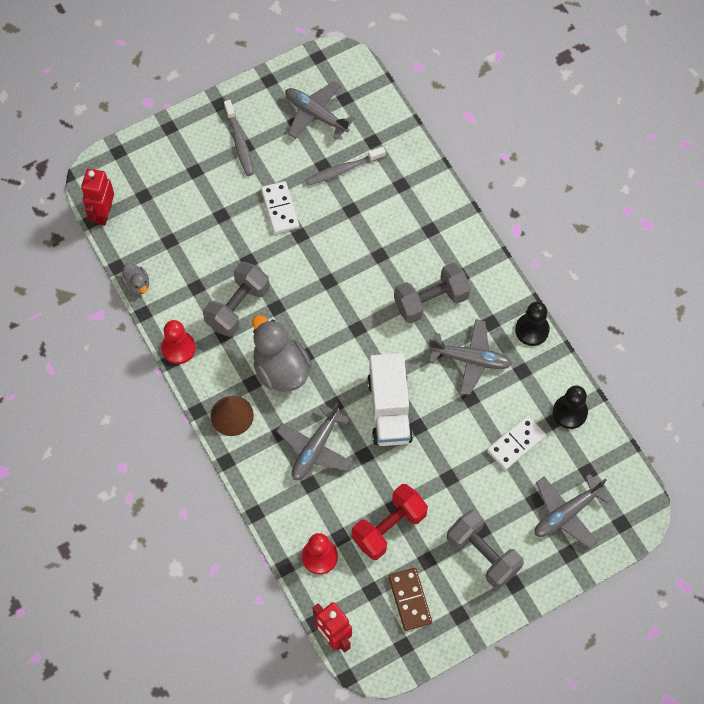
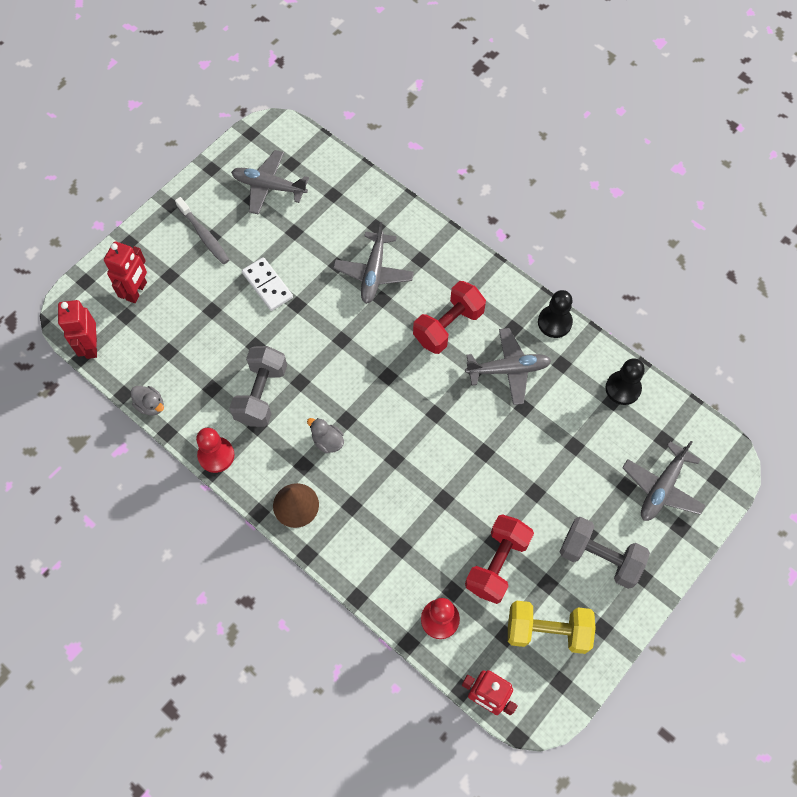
camera: 20 degrees left, 0 degrees up
(161, 176) = (137, 291): none -> red robot
(281, 369) = (327, 441): grey duck -> grey duck, size x0.50
(315, 448) = (392, 509): grey plane -> grey plane (373, 273)
(343, 170) = (315, 230): grey toothbrush -> none
(389, 409) = (450, 445): white truck -> none
(409, 600) = (547, 631): brown domino -> yellow dumbbell
(431, 301) = (448, 326): grey dumbbell -> red dumbbell
(516, 443) = (585, 436): white domino -> none

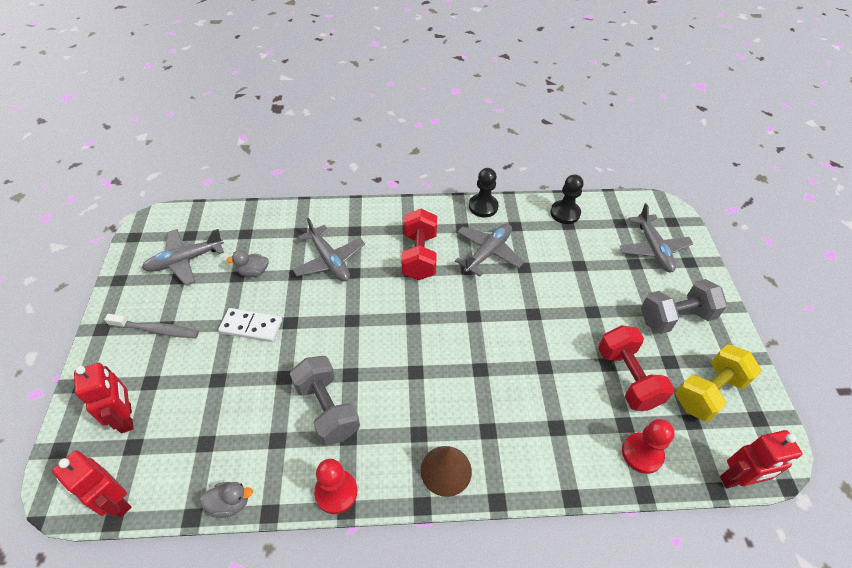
camera: 45 degrees left, 15 degrees down
(327, 441) = (418, 399): grey duck -> grey duck (253, 272)

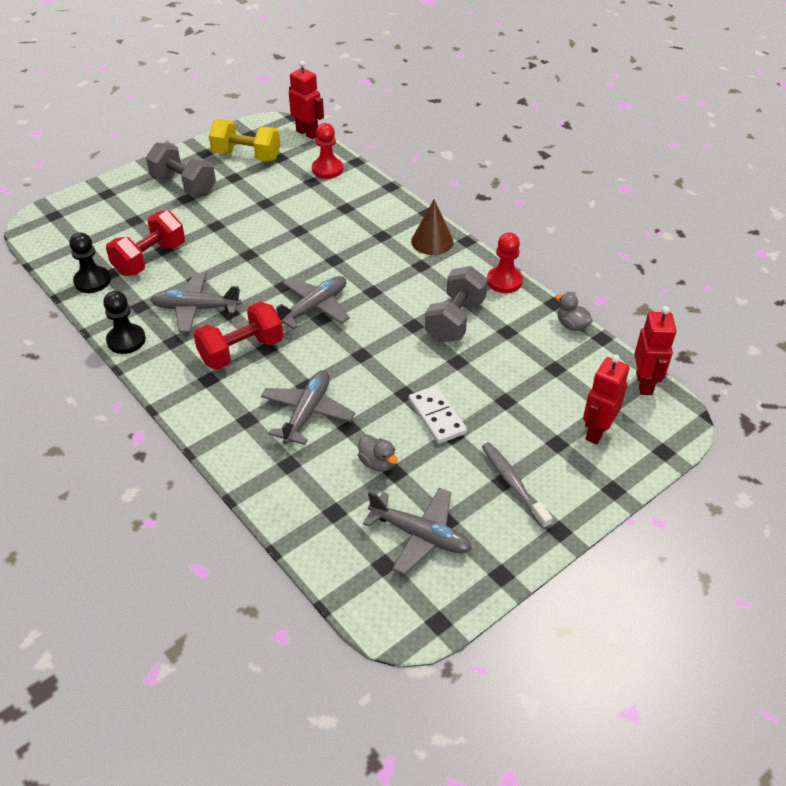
camera: 125 degrees left, 5 degrees down
(627, 378) = (269, 191): red dumbbell -> red dumbbell (150, 259)
(653, 249) = (105, 215): grey plane -> grey plane (314, 307)

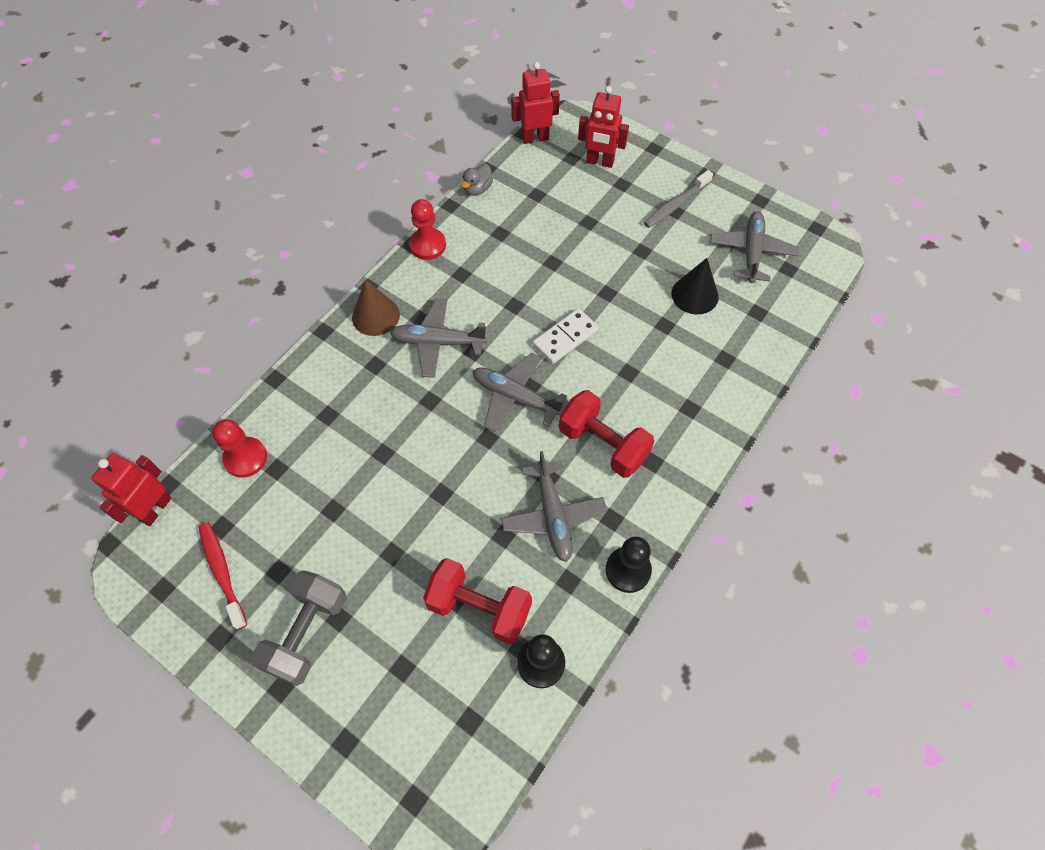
camera: 105 degrees left, 15 degrees up
(247, 156) = (222, 572): yellow dumbbell -> red toothbrush
(307, 413) = (661, 361): grey plane -> grey plane (438, 342)
(377, 463) = (694, 295): grey duck -> black cone
(437, 416) = (626, 264): white domino -> white domino (565, 338)
(455, 320) = (497, 274): grey dumbbell -> none

